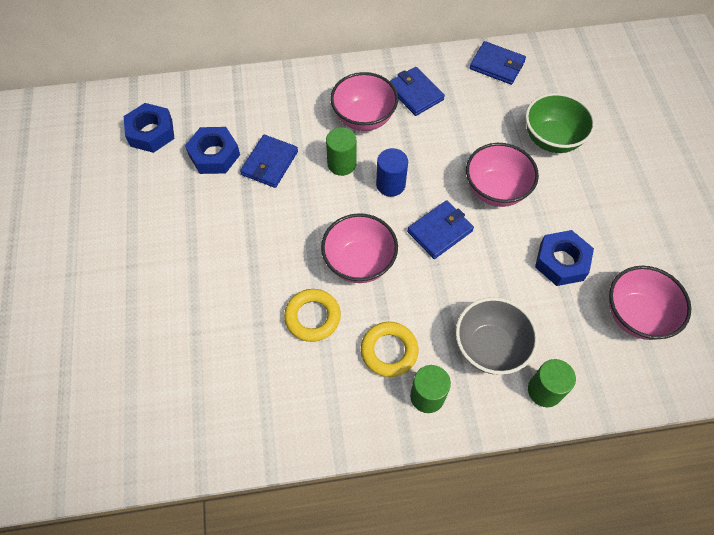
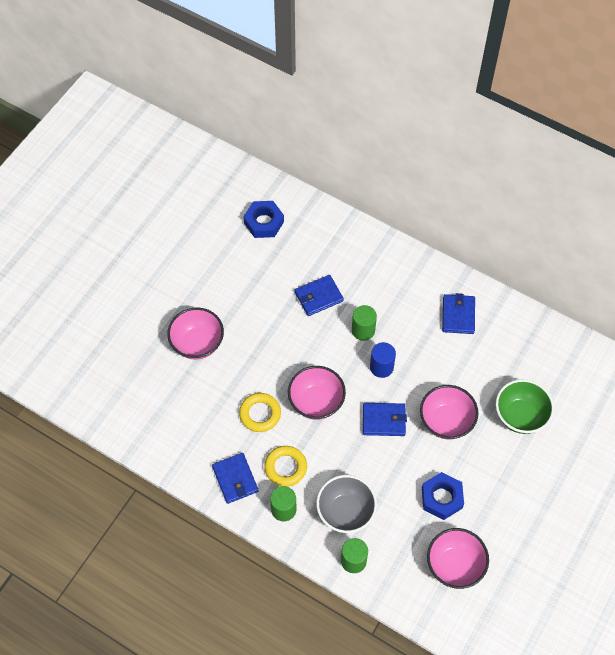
camera: 40 degrees right, 0 degrees up
(214, 155) = (289, 266): blue nut -> none
(364, 118) = (406, 308): pink bowl -> pink bowl (197, 343)
(497, 65) = (537, 335): blue wallet -> blue wallet (235, 479)

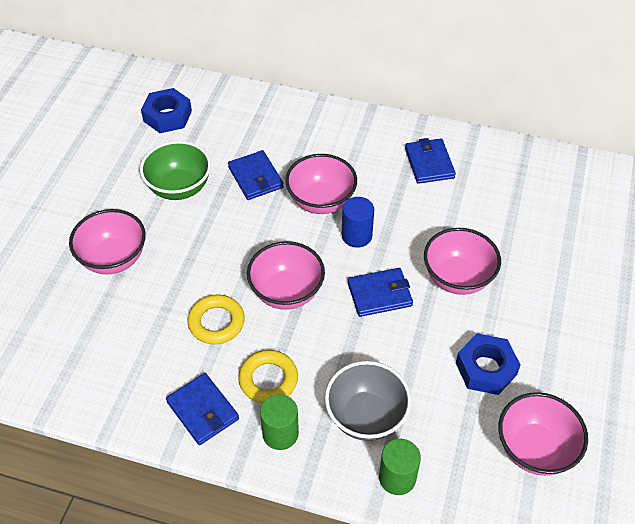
camera: 15 degrees left, 10 degrees down
(319, 297) = (255, 177): blue wallet -> blue wallet turned 75 degrees counterclockwise
(363, 330) = (321, 201): green cylinder -> pink bowl
(520, 416) = (544, 252): green bowl -> green bowl (179, 188)

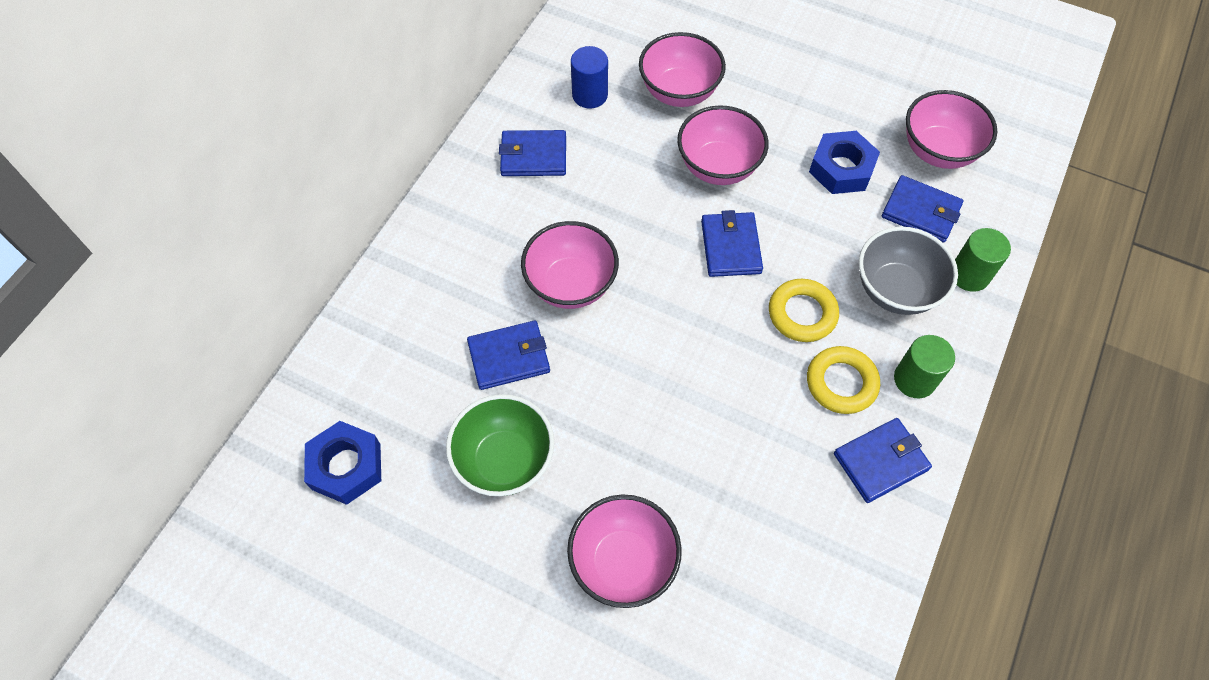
camera: 80 degrees left, 10 degrees up
(216, 322) = (751, 433): yellow ring -> yellow ring (802, 313)
(286, 292) = (714, 345): pink bowl -> pink bowl (679, 92)
(356, 236) = (636, 254): blue cylinder -> blue cylinder (590, 95)
(457, 435) = (920, 211): none -> blue wallet

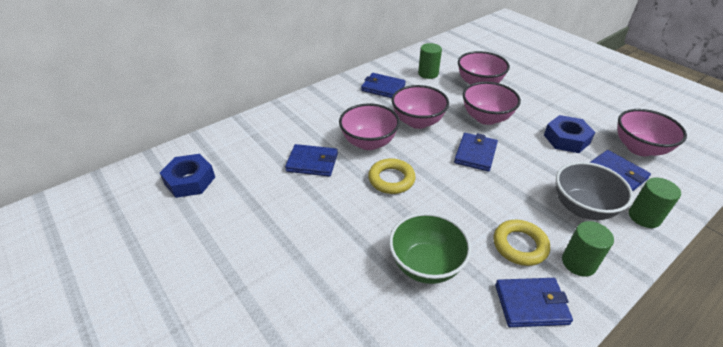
camera: 25 degrees right, 20 degrees down
(504, 460) = (275, 208): green bowl -> green bowl (426, 265)
(590, 95) = (428, 73): blue cylinder -> green cylinder
(623, 562) = (309, 291): pink bowl -> pink bowl (417, 122)
(802, 313) = (507, 199): yellow ring -> yellow ring (391, 179)

